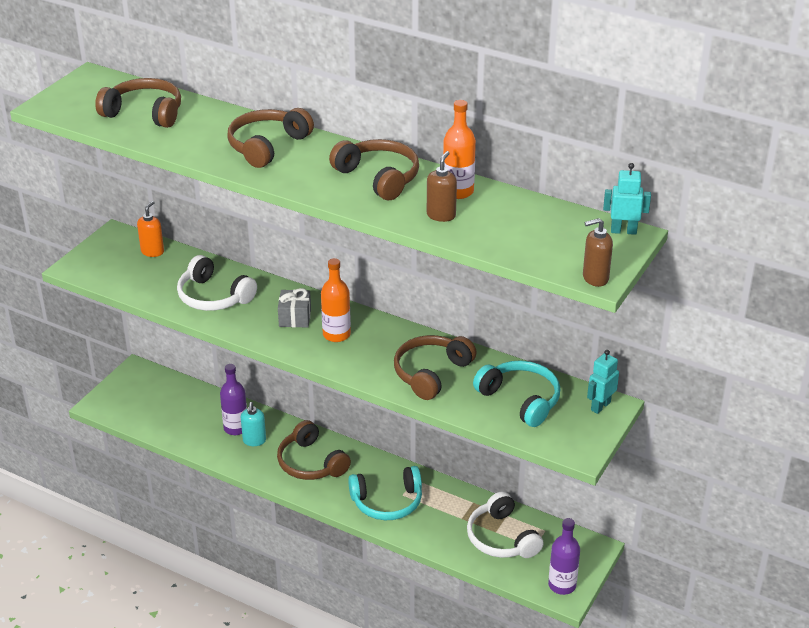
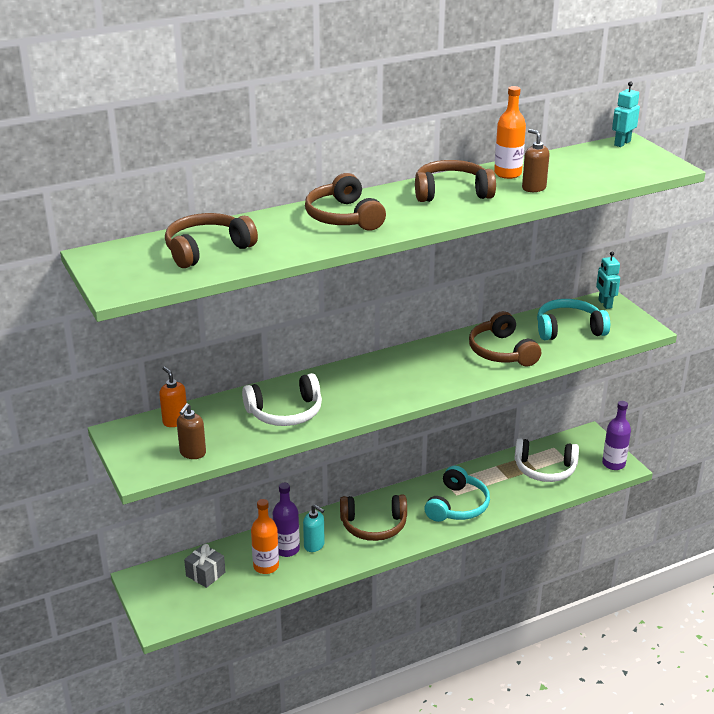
camera: 55 degrees left, 5 degrees down
(295, 318) = (363, 384): grey gift -> grey gift (205, 574)
(336, 334) = (408, 373): orange bottle -> orange bottle (266, 566)
(595, 278) = (671, 168): brown soap dispenser -> brown soap dispenser (192, 453)

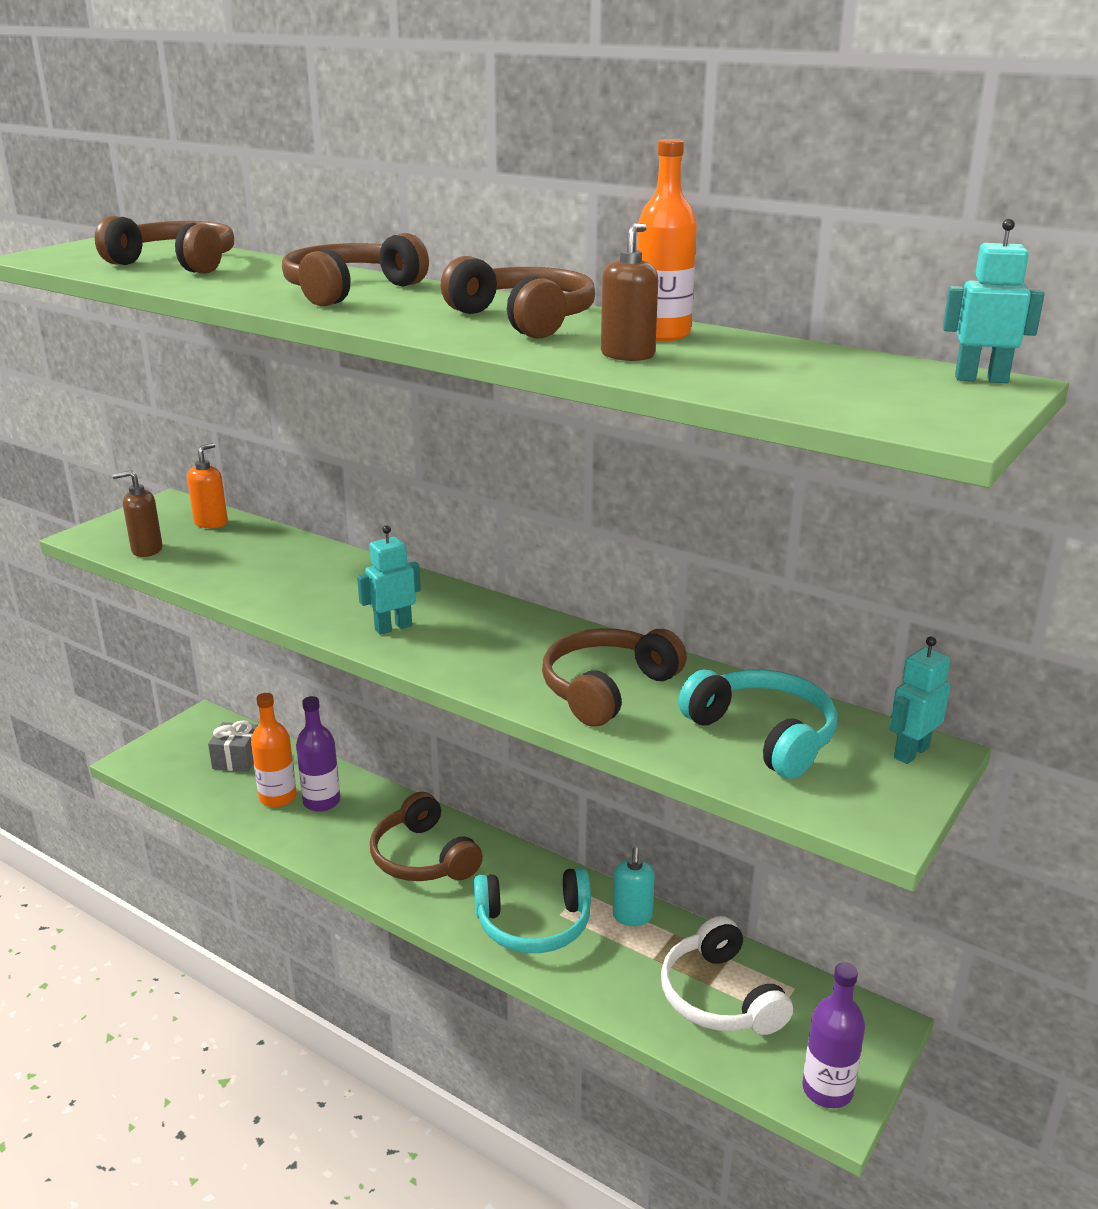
camera: 60 degrees right, 5 degrees down
(285, 412) = (279, 576): white headphones -> none
(314, 545) = (344, 821): turquoise soap dispenser -> turquoise soap dispenser (632, 916)
(387, 391) = (393, 627): none -> turquoise robot

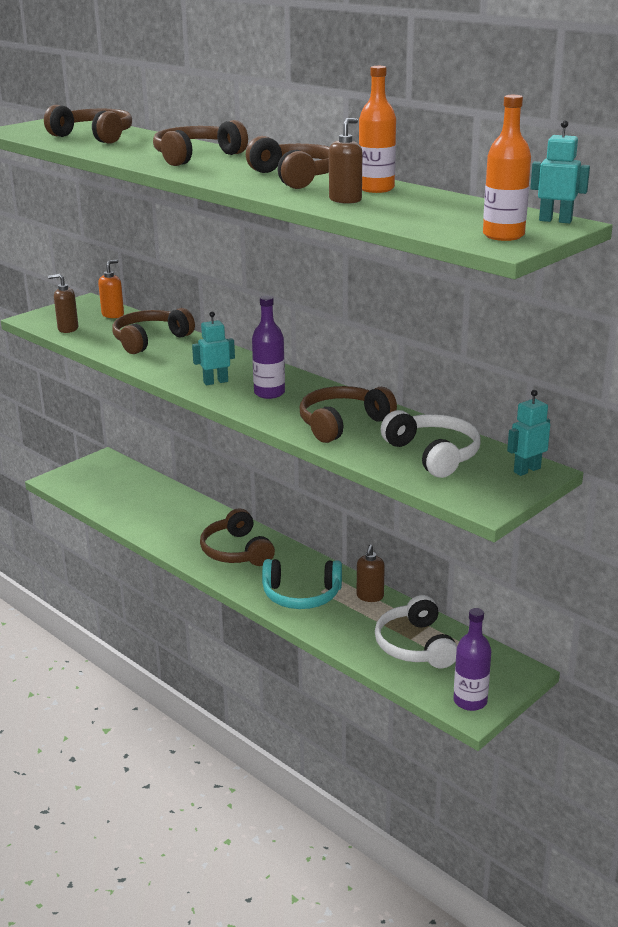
camera: 10 degrees right, 0 degrees up
(237, 759) = (123, 484): grey gift -> none
(276, 562) = (150, 340): none -> brown headphones
(278, 797) = (146, 509): orange bottle -> orange bottle (503, 235)
(321, 801) = (175, 514): purple bottle -> purple bottle (269, 393)
(632, 916) = (370, 596): turquoise soap dispenser -> brown soap dispenser
(763, 735) = (433, 454): turquoise headphones -> white headphones

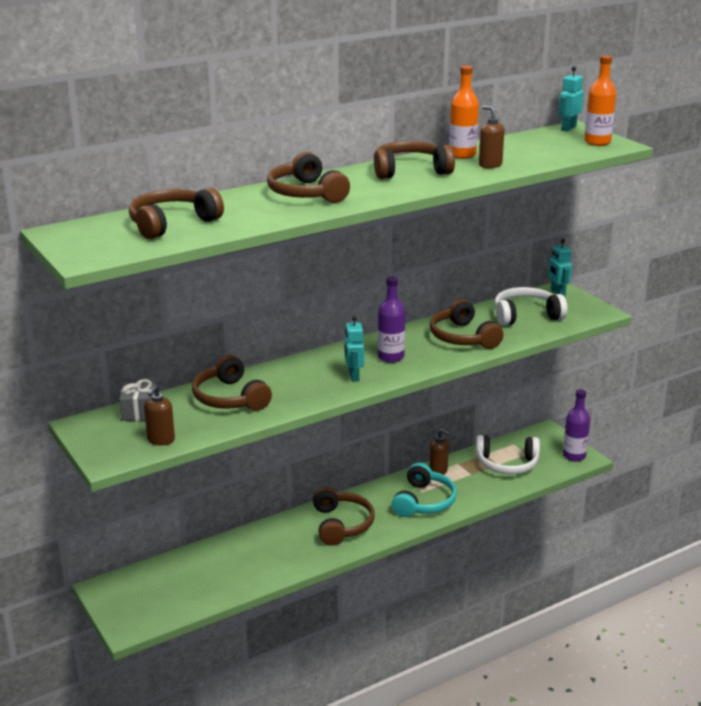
camera: 75 degrees left, 0 degrees up
(113, 315) = (139, 412): orange soap dispenser -> grey gift
(236, 551) = (341, 524): brown headphones -> brown headphones turned 90 degrees counterclockwise

